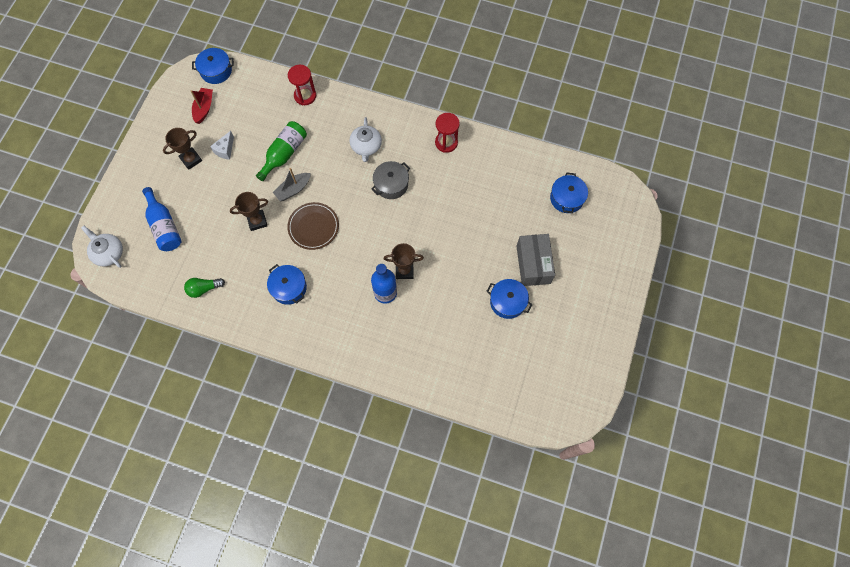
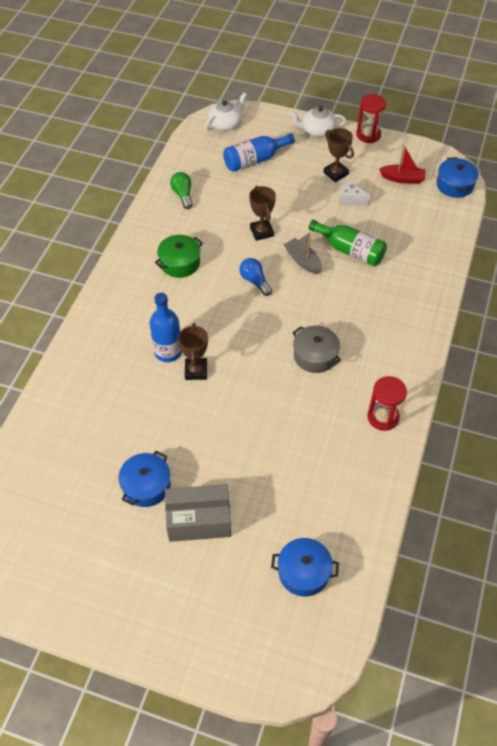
camera: 90 degrees right, 15 degrees down
(289, 288) = (180, 263): blue pot -> green pot
(305, 96) = (433, 266): red hourglass -> red hourglass (368, 135)
(313, 227) = (255, 281): brown plate -> blue light bulb
(366, 146) = (368, 328): white teapot -> white teapot (317, 130)

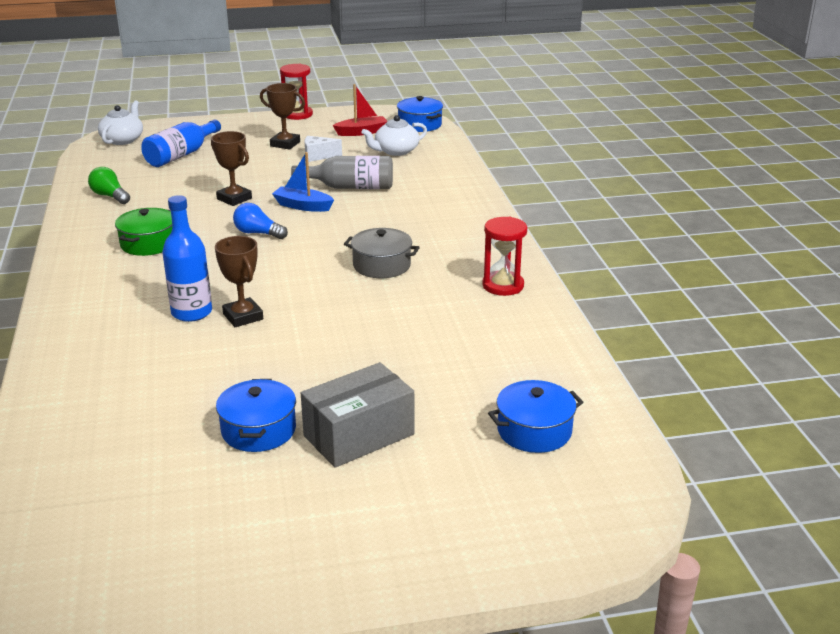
camera: 30 degrees left, 25 degrees down
(303, 261) = (303, 206): grey boat -> blue boat
(317, 130) = (237, 123): white teapot -> white teapot (395, 151)
(350, 250) = (350, 187): green bottle -> grey bottle

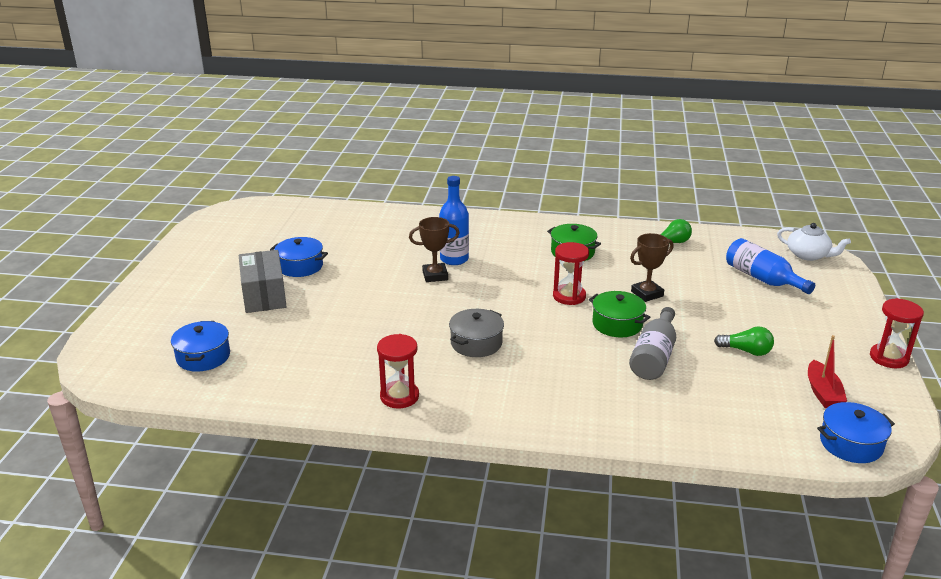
camera: 110 degrees right, 0 degrees up
(258, 233) = (569, 296): blue light bulb -> red hourglass
(285, 144) = (787, 336): brown trophy -> none
(303, 206) = (617, 324): blue boat -> green pot
(318, 156) = (746, 351): white cheese -> green light bulb
(395, 151) = (754, 405): white teapot -> none

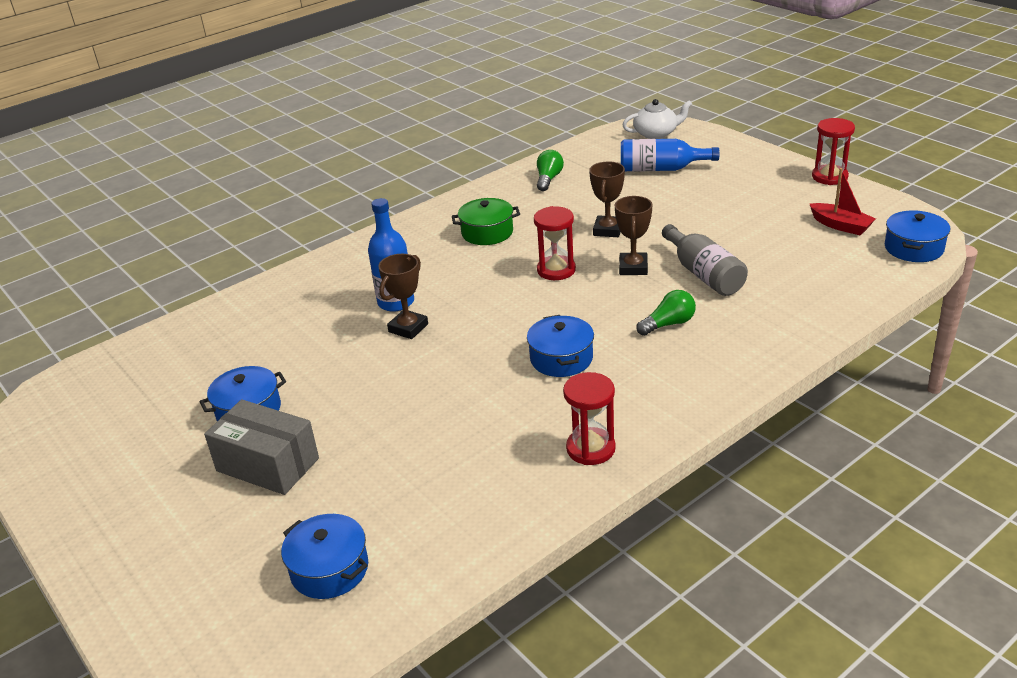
camera: 45 degrees left, 5 degrees up
(476, 343) = (561, 358): grey pot -> blue pot
(617, 324) = (633, 268): green pot -> brown trophy
(746, 351) = (749, 228): green light bulb -> green light bulb (668, 324)

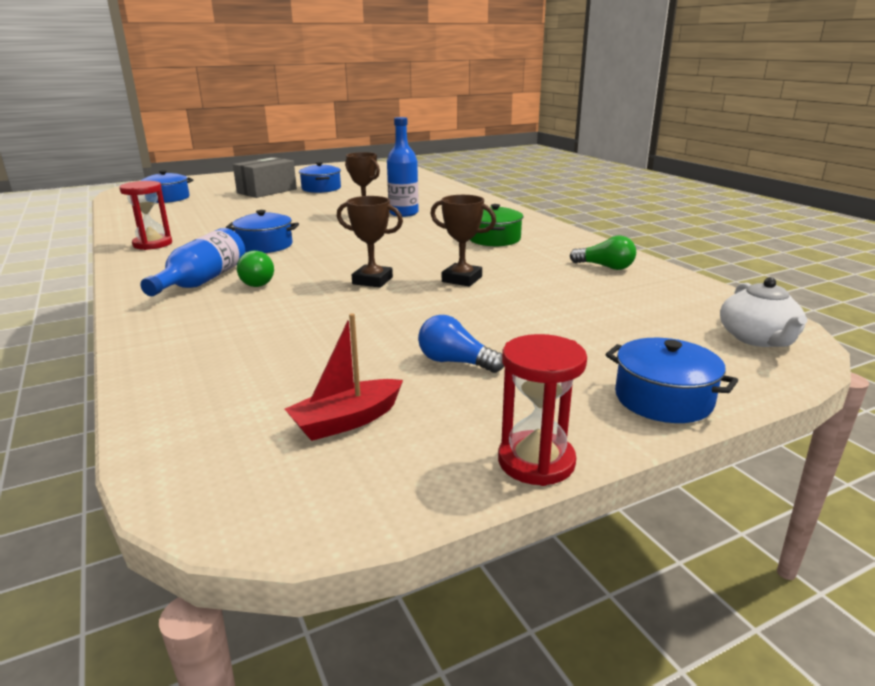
camera: 100 degrees right, 10 degrees down
(556, 270) = (400, 254): red hourglass -> none
(661, 169) = (617, 324): blue bottle -> blue bottle (202, 281)
(704, 274) = (323, 307): grey bottle -> none
(752, 209) = (455, 362): none -> blue light bulb
(913, 248) = (207, 471): blue pot -> blue pot (663, 399)

